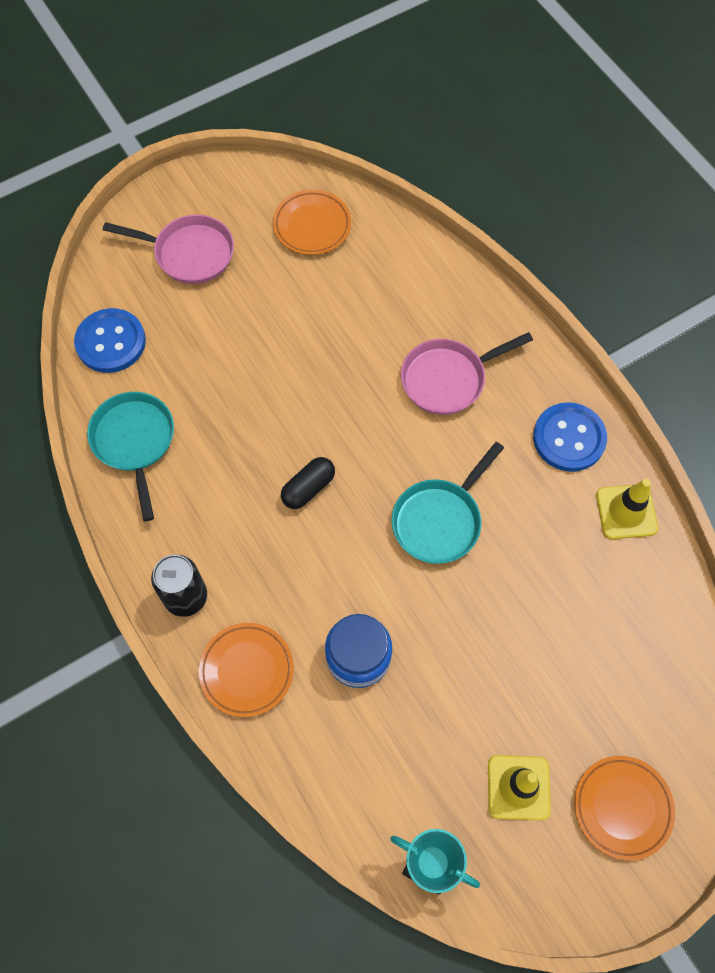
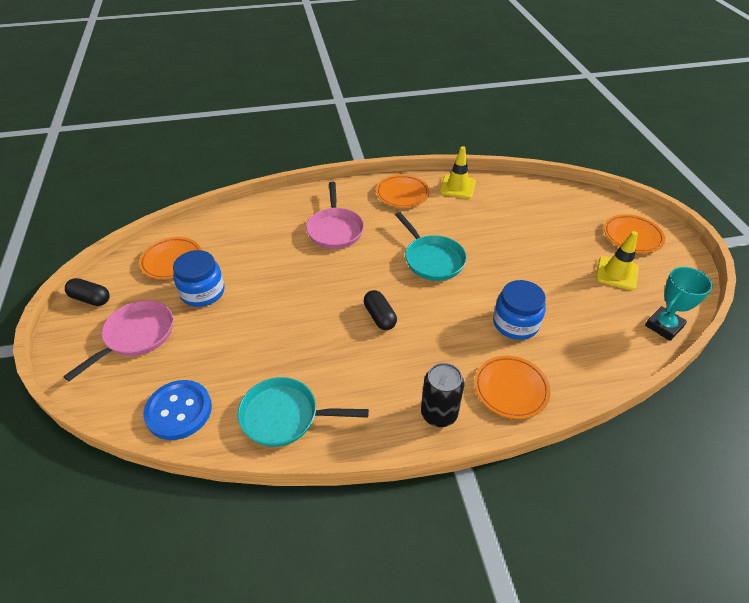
camera: 70 degrees left, 20 degrees down
(224, 182) = (91, 299): none -> black capsule
(275, 282) = (203, 292): none -> blue jar
(569, 438) = (402, 194): blue button -> orange plate

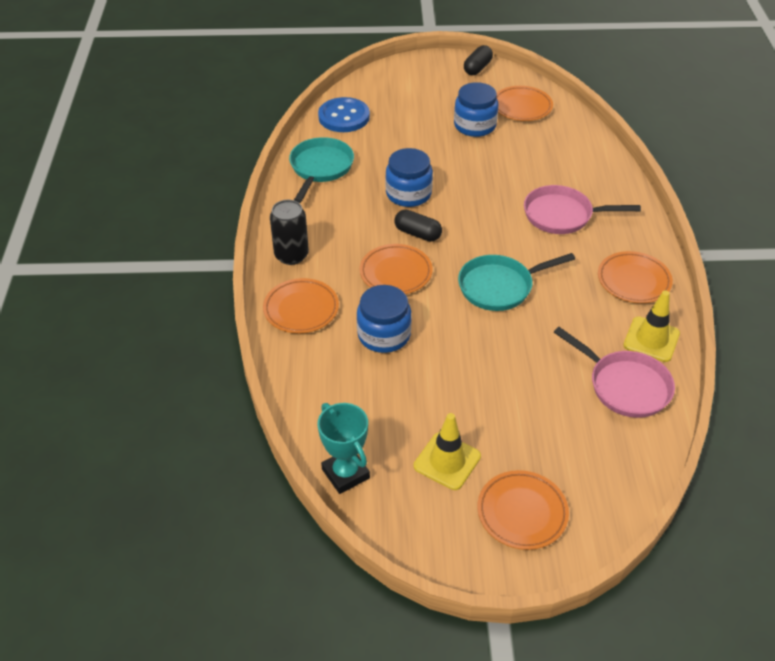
camera: 100 degrees right, 0 degrees up
(136, 336) = (428, 93): pink pan -> pink pan (625, 386)
(321, 331) = (408, 194): none -> blue jar
(379, 317) = (417, 233): black capsule -> black capsule turned 45 degrees clockwise
(437, 325) = (396, 273): none -> orange plate

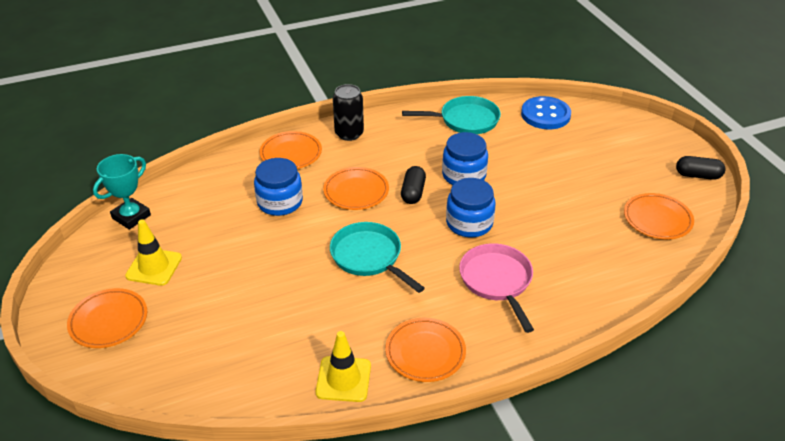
camera: 70 degrees right, 5 degrees down
(474, 125) = (597, 193): blue jar -> blue jar (469, 223)
(625, 386) = (272, 367): pink pan -> none

